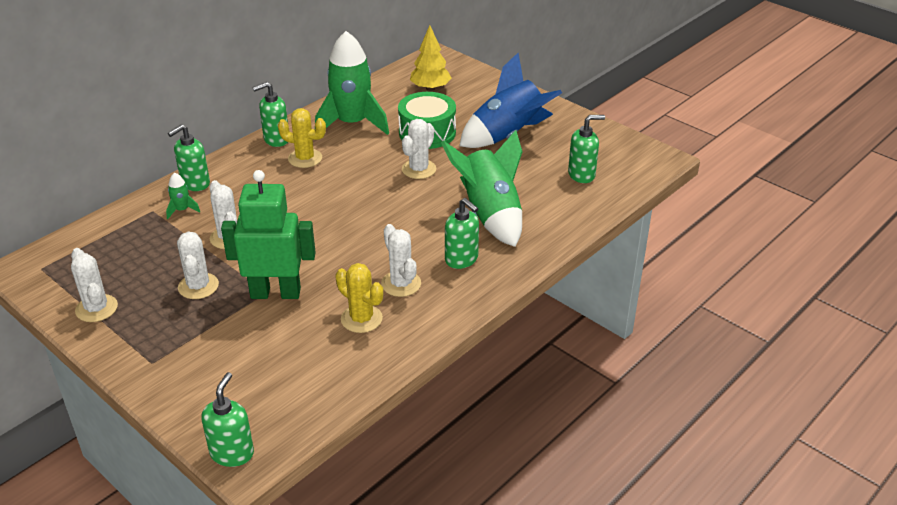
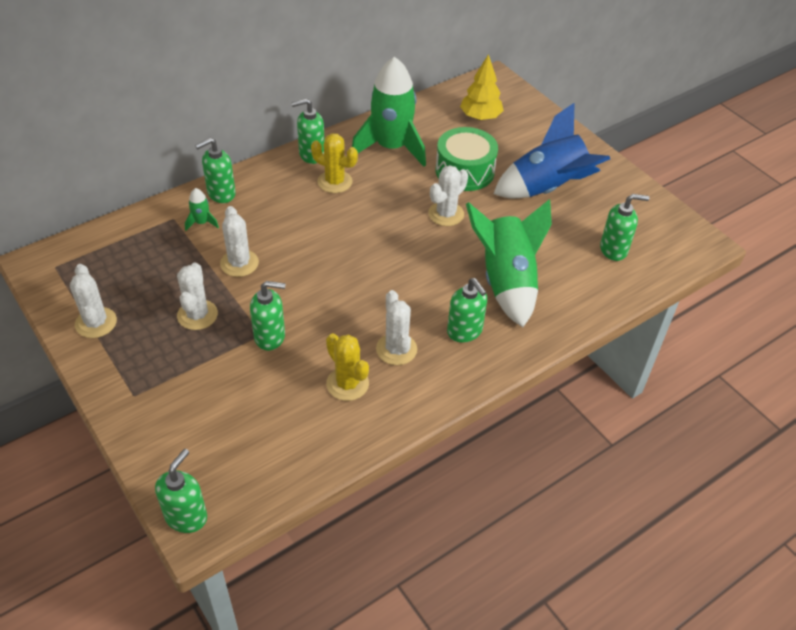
camera: 10 degrees right, 10 degrees up
(275, 293) = (270, 337): green robot -> green soap dispenser

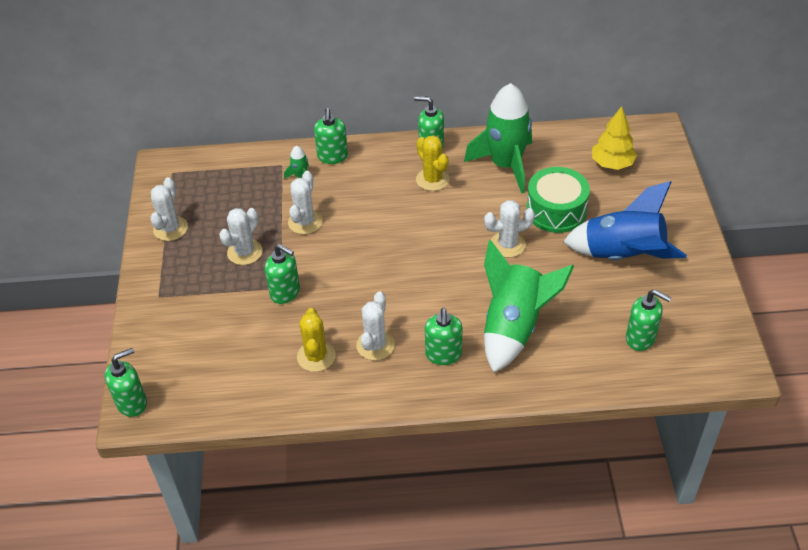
camera: 35 degrees right, 0 degrees up
(221, 194) = (332, 157): green soap dispenser -> green soap dispenser turned 90 degrees counterclockwise

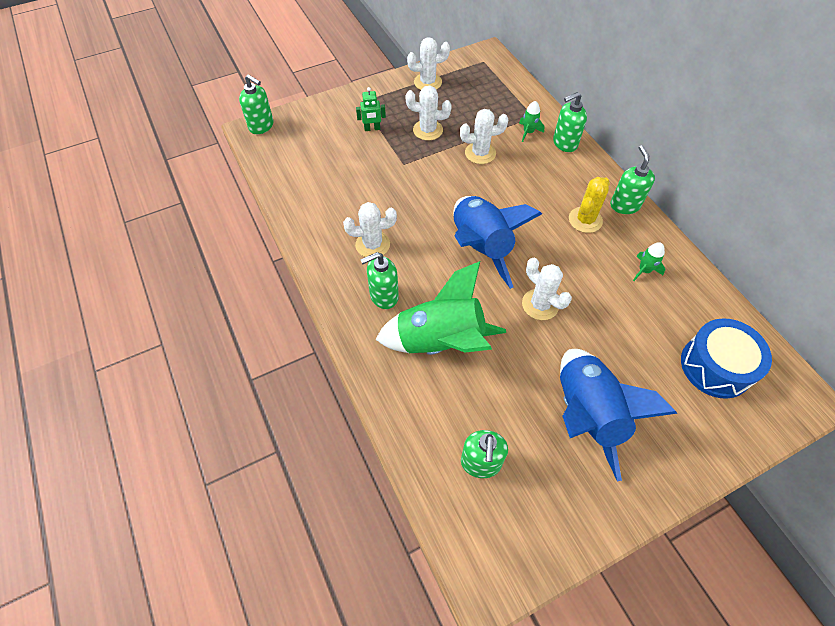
camera: 65 degrees right, 10 degrees up
(210, 298) = (372, 129): none -> green robot
(285, 292) = (400, 168): green soap dispenser -> none
(316, 356) = (344, 210): yellow cactus -> none
(424, 263) = (480, 247): none -> blue rocket
(505, 165) = (644, 270): green rocket -> green rocket, size x0.40
(556, 211) = (611, 332): green drum -> none
(612, 164) = (715, 366): yellow tree -> blue drum

